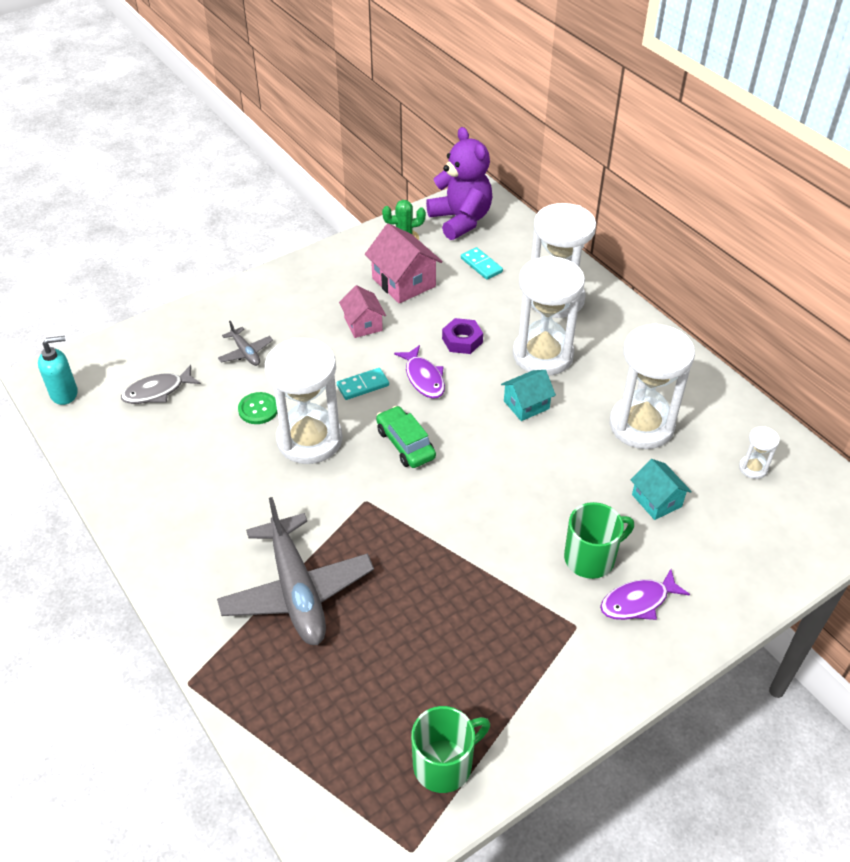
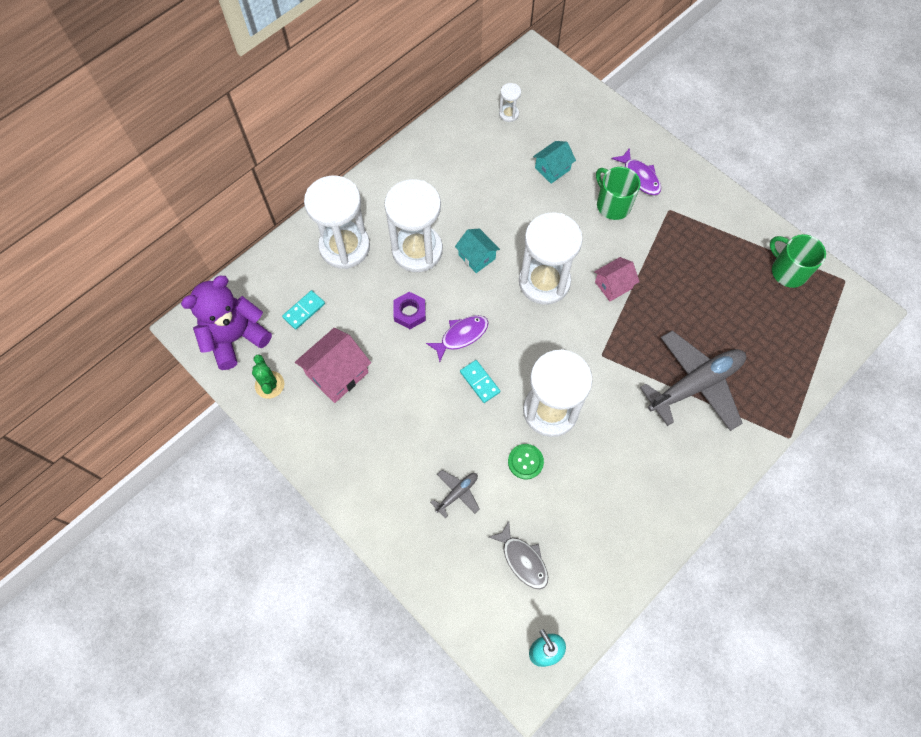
camera: 100 degrees left, 20 degrees up
(363, 324) = (401, 397): pink house -> pink house (613, 285)
(405, 444) = (538, 337): green car -> none
(641, 425) = (482, 180): white hourglass -> white hourglass (544, 282)

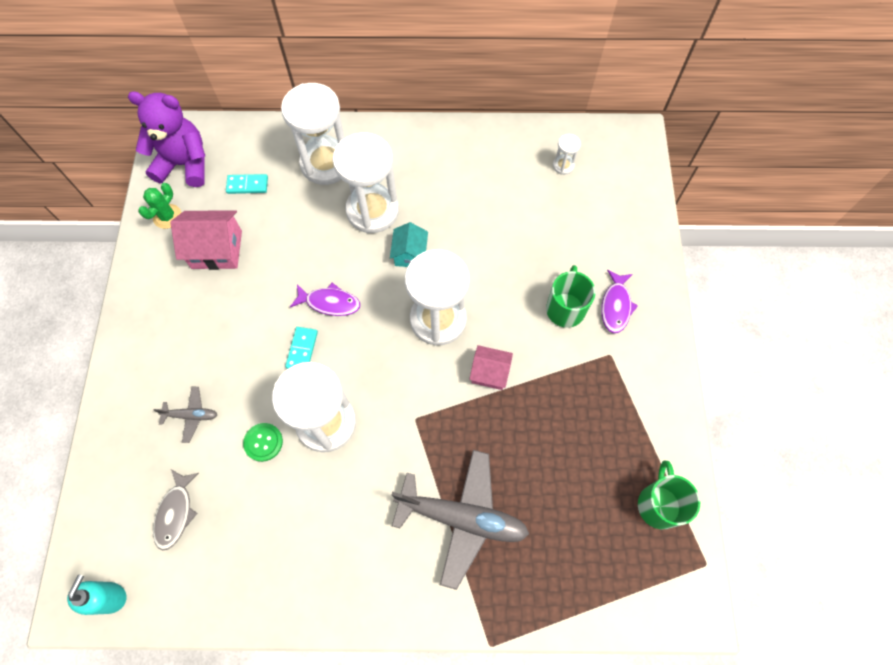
camera: 45 degrees right, 0 degrees up
(409, 313) = (314, 251): purple nut -> none
(552, 169) = (548, 237): turquoise house -> none

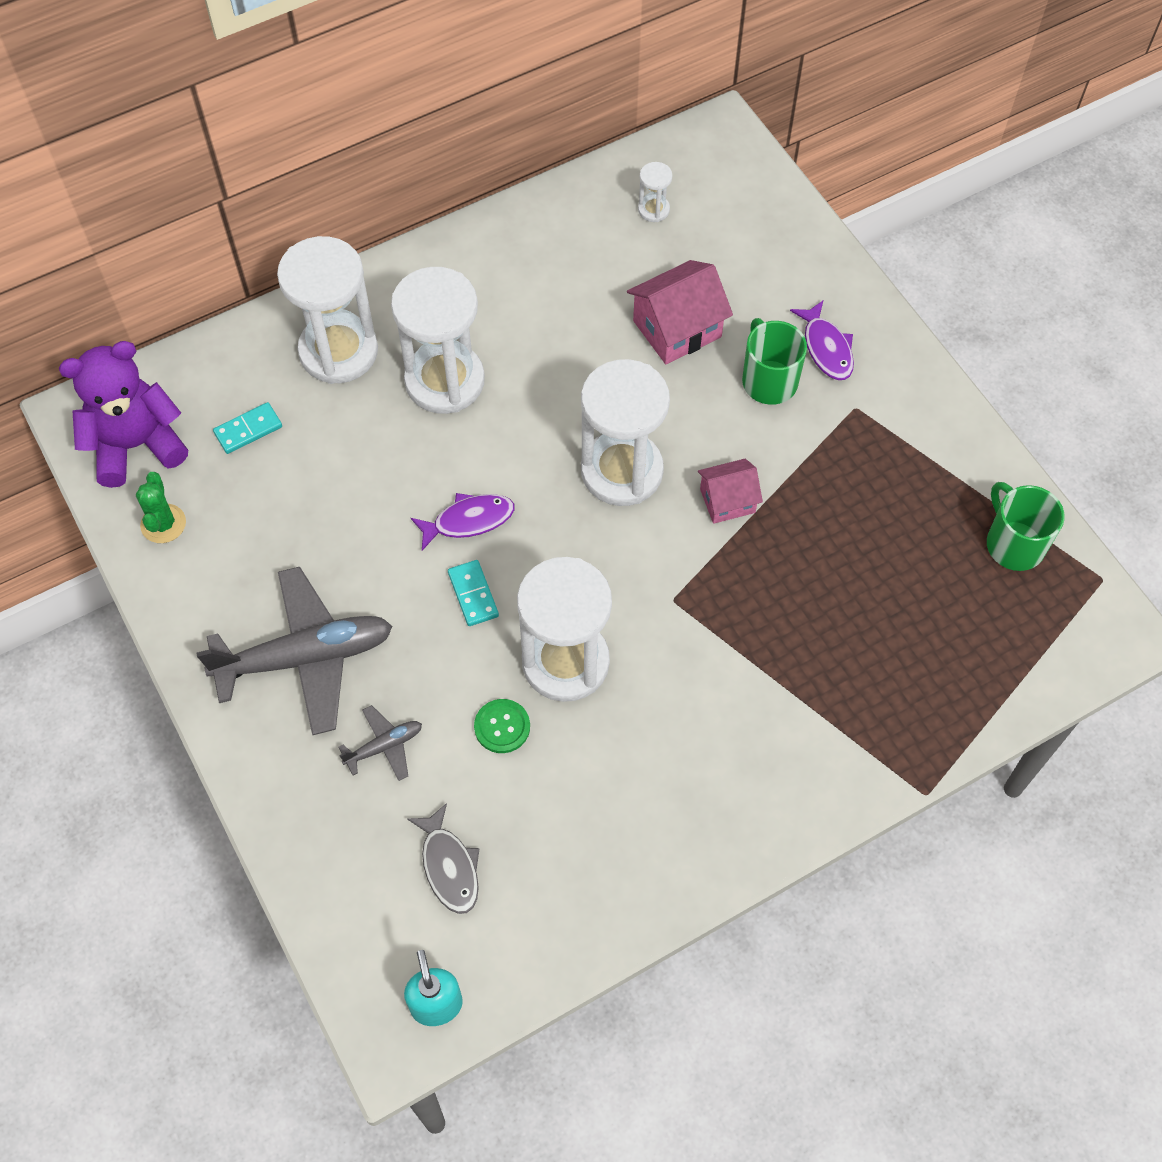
camera: 30 degrees left, 5 degrees down
(217, 249) = (266, 531): pink house -> pink house (677, 329)
(410, 254) = (531, 411): turquoise house -> none
(462, 518) = (804, 678): grey plane -> grey plane (305, 657)

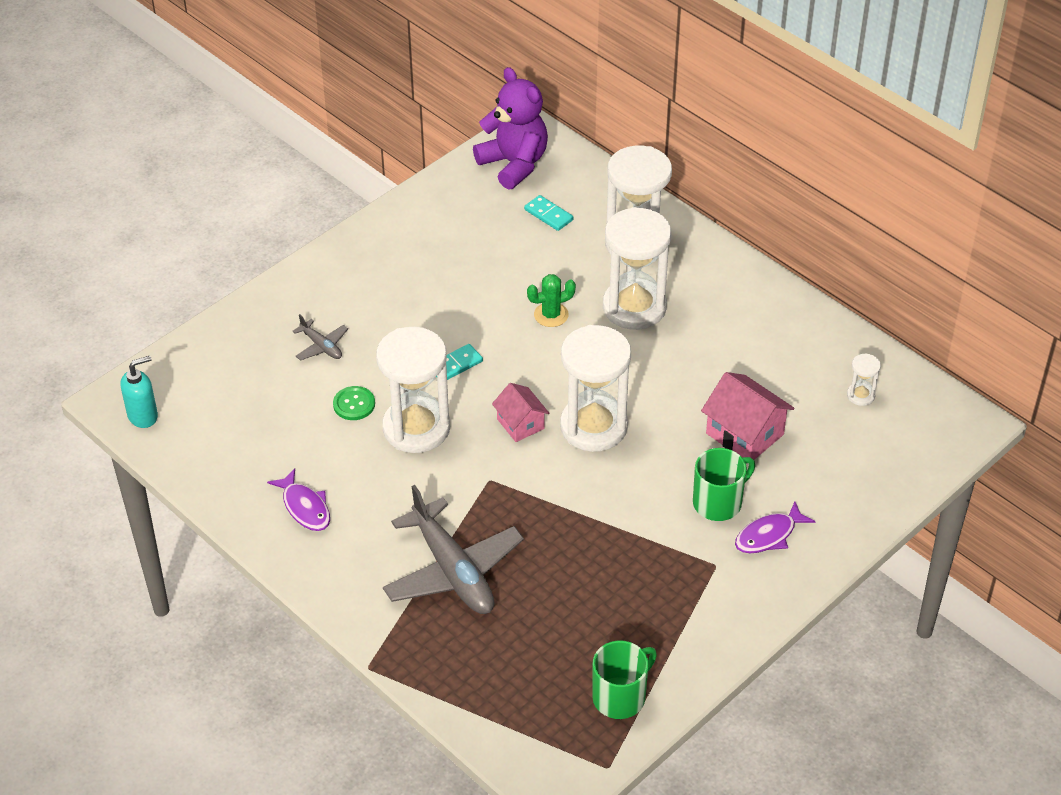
camera: 75 degrees right, 15 degrees down
(163, 524) = (457, 194): green cactus -> green cactus (551, 315)
(305, 657) = (377, 290): grey plane -> grey plane (453, 571)
(449, 866) = (241, 400): grey fish -> none
(469, 521) = (516, 348): purple fish -> purple fish (305, 507)
(727, 501) = (591, 496): pink house -> pink house (520, 424)

